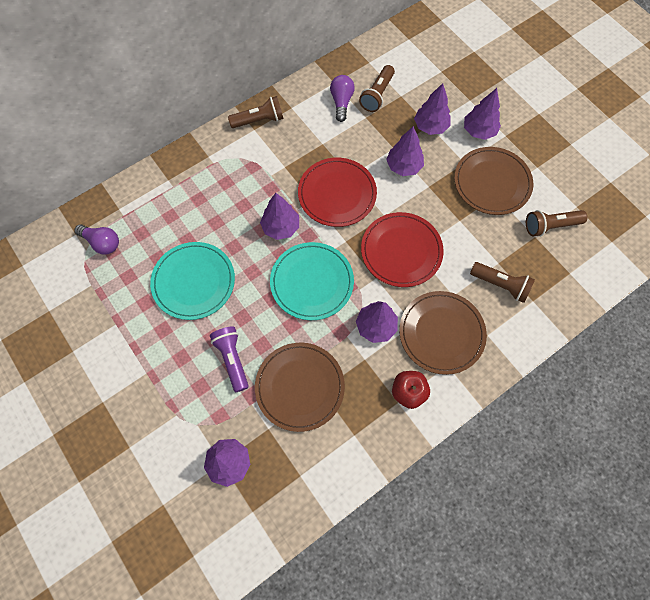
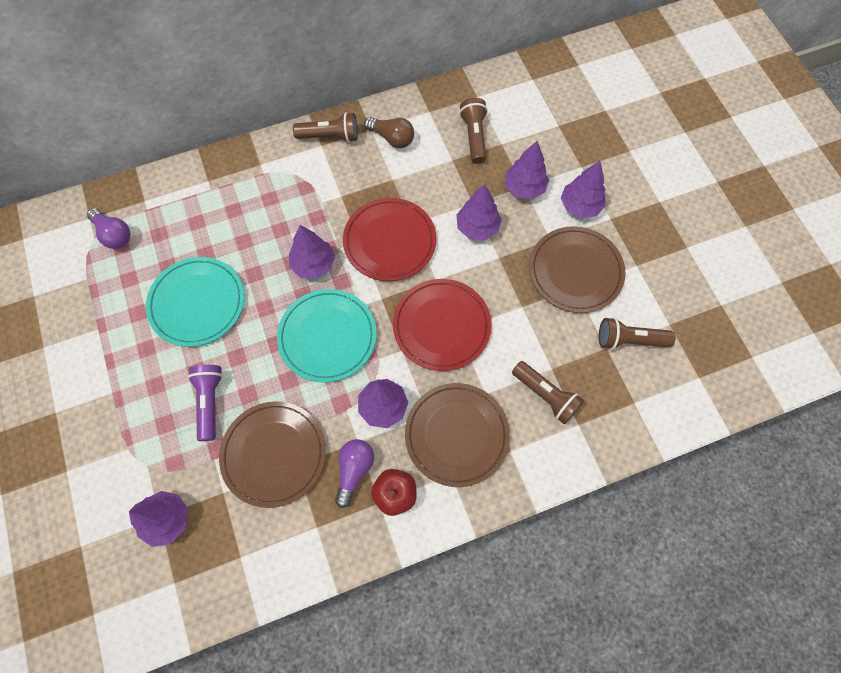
camera: 15 degrees right, 0 degrees up
(311, 111) = (392, 138): none -> brown light bulb
(341, 102) = (430, 136): purple light bulb -> purple light bulb (354, 470)
(377, 95) = (474, 136): brown flashlight -> brown flashlight turned 135 degrees clockwise

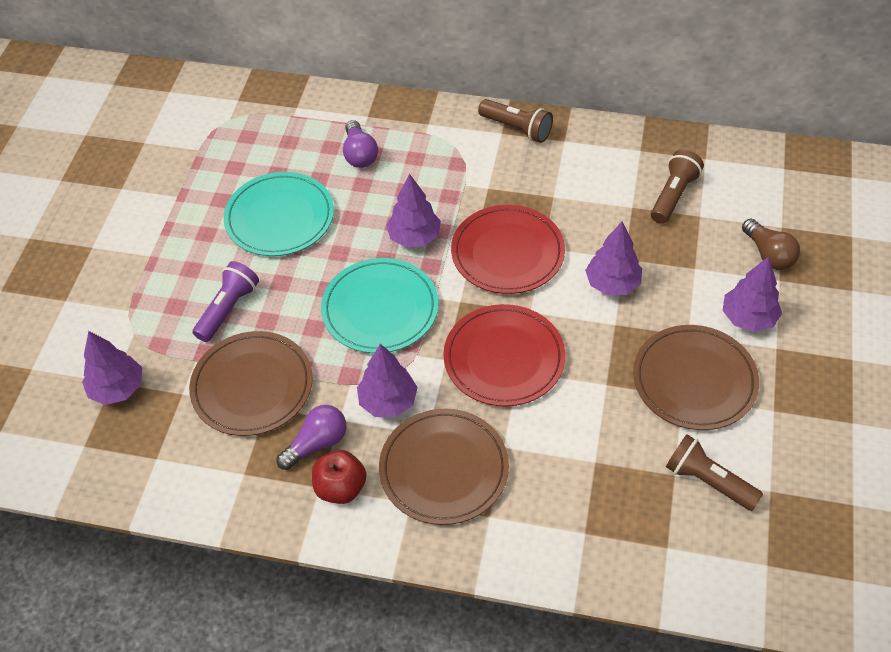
camera: 35 degrees right, 15 degrees down
(114, 234) = (249, 124): purple light bulb -> purple light bulb (359, 154)
(392, 138) = (581, 158): brown light bulb -> brown light bulb (768, 254)
(524, 188) = (695, 270): purple tree -> none
(546, 395) = (569, 484): brown flashlight -> none

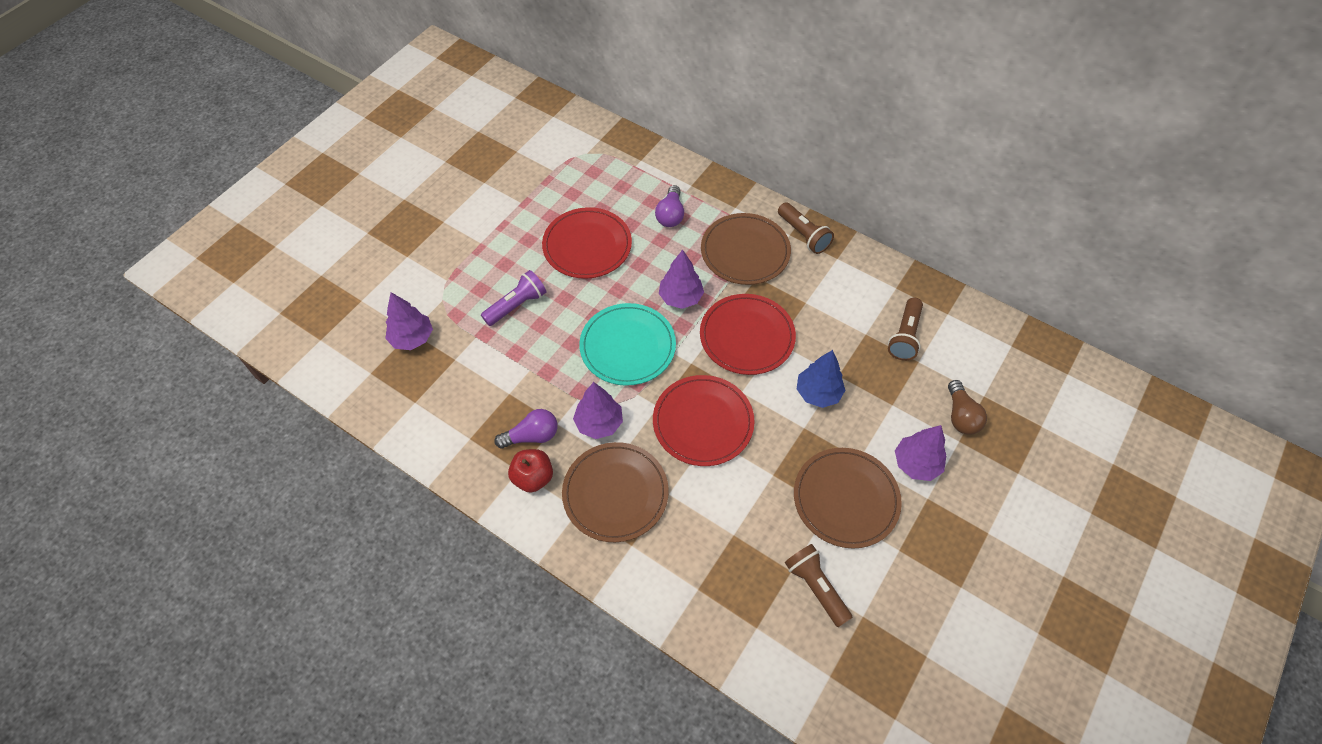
camera: 20 degrees right, 5 degrees up
(252, 386) = (506, 372): brown plate -> brown plate (745, 251)
(279, 217) = (587, 245): turquoise plate -> red plate
(612, 284) = (818, 393): purple tree -> blue tree
(673, 195) = (904, 336): brown flashlight -> brown flashlight turned 150 degrees clockwise

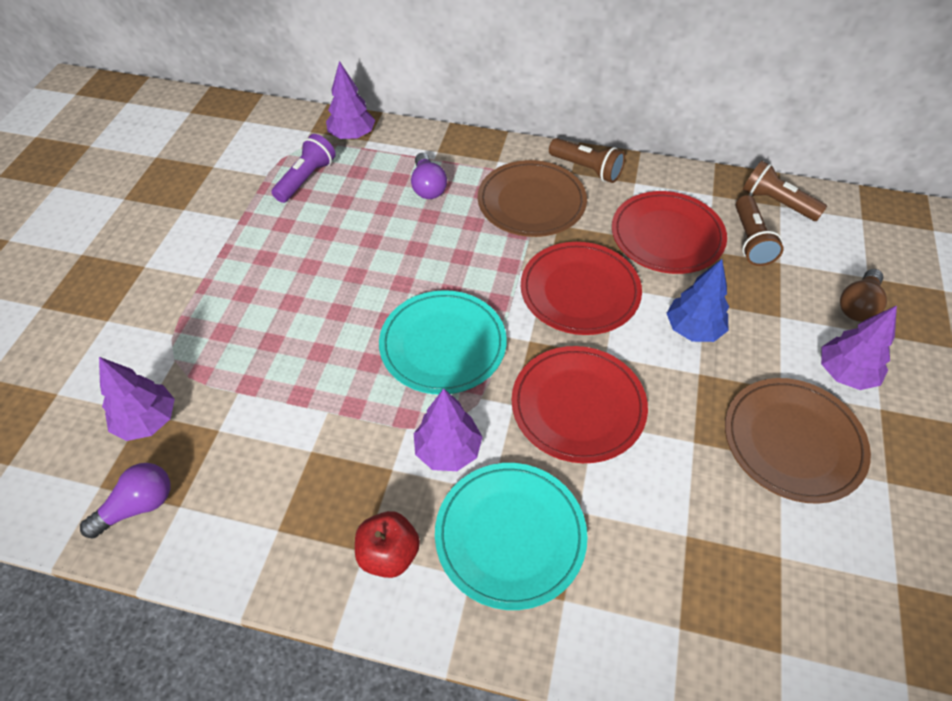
camera: 20 degrees left, 5 degrees down
(516, 305) = (279, 338): purple flashlight -> purple flashlight (306, 179)
(532, 436) = (365, 497): purple light bulb -> purple light bulb (138, 506)
(587, 245) = (342, 245): red plate -> red plate (667, 236)
(615, 493) = (510, 535): brown plate -> turquoise plate
(680, 298) = (481, 271): purple tree -> purple tree (352, 136)
(816, 587) = (822, 567): brown flashlight -> brown flashlight (777, 203)
(960, 416) = (858, 305): brown light bulb -> brown light bulb turned 60 degrees clockwise

